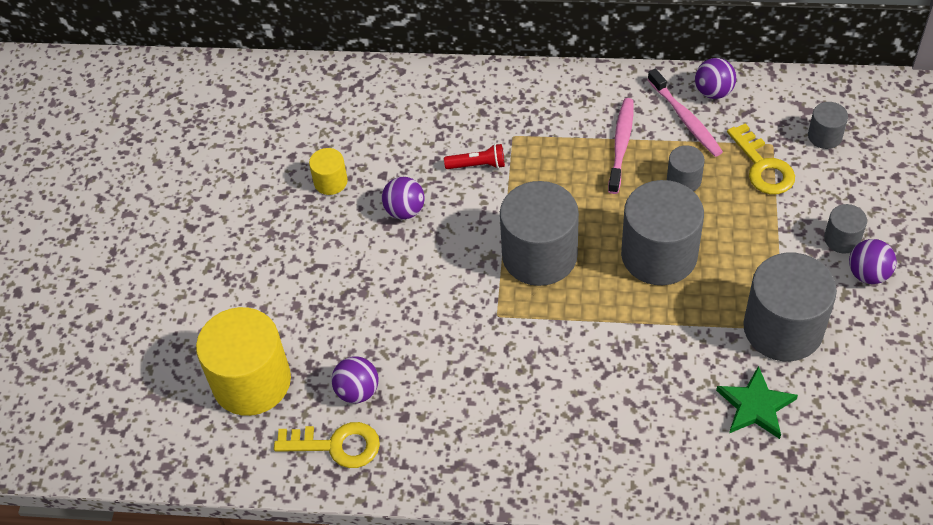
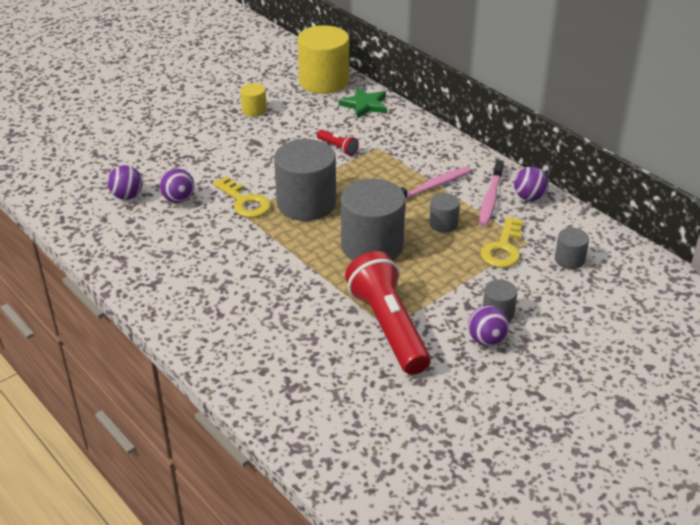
camera: 40 degrees right, 15 degrees down
(251, 381) = (90, 160): yellow cylinder -> yellow cylinder (324, 81)
(336, 445) = (82, 209): yellow key -> yellow key (244, 202)
(405, 210) = (270, 143): purple ball -> purple ball (178, 199)
(755, 406) = (311, 349): green star -> green star (365, 105)
(783, 328) = (388, 327): grey cylinder -> red flashlight

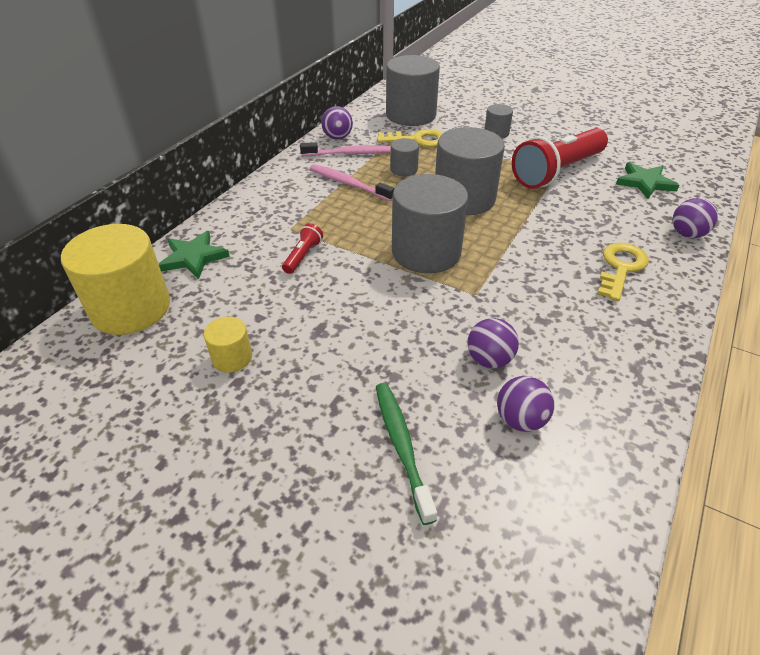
camera: 110 degrees left, 5 degrees up
(146, 152) = (402, 446): none -> green toothbrush
(244, 202) = (454, 298): yellow key -> yellow key (620, 268)
(332, 387) = (644, 183): none -> green star
(486, 340) = (529, 133): purple ball -> purple ball (687, 234)
(569, 259) = (411, 115): grey cylinder -> grey cylinder, size x2.11

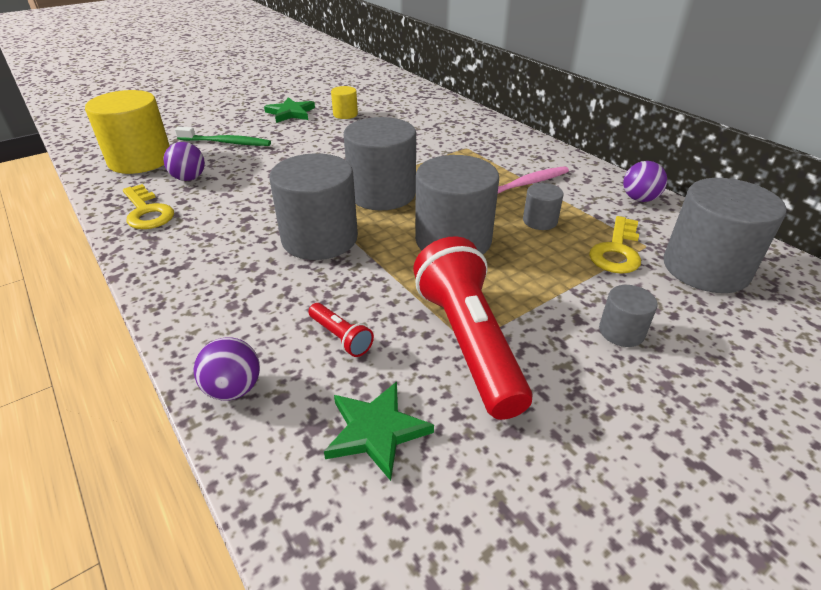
camera: 115 degrees right, 5 degrees down
(131, 308) = (417, 96): yellow cylinder -> yellow cylinder (140, 160)
(193, 257) = (455, 114): green star -> green star (290, 113)
(303, 256) = (424, 146): red flashlight -> red flashlight (340, 337)
(350, 153) = (594, 198): pink toothbrush -> none
(489, 359) = (243, 184): purple ball -> none
(526, 261) = (319, 238): none -> grey cylinder
(620, 268) = (248, 292): yellow key -> yellow key (147, 212)

